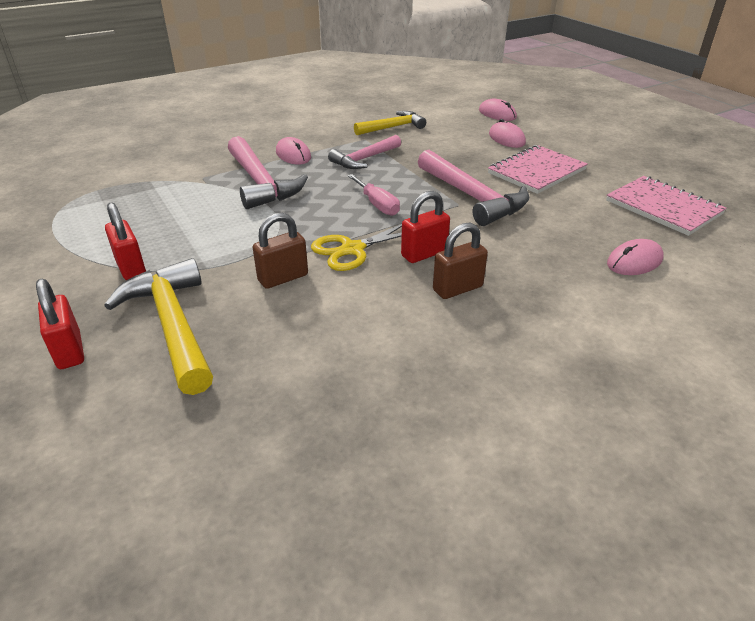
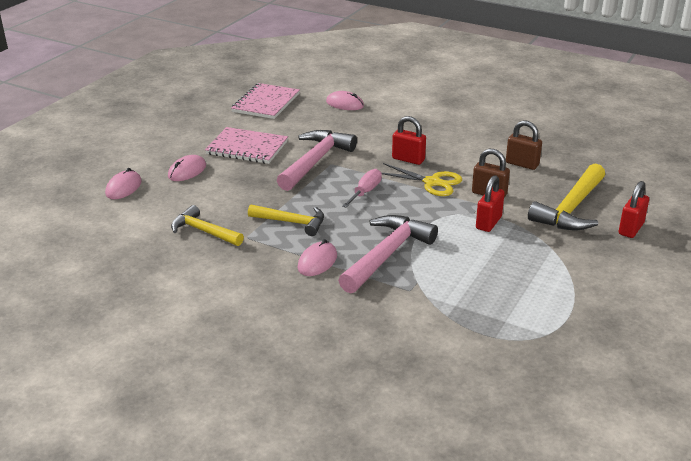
camera: 120 degrees left, 5 degrees down
(131, 268) = (553, 251): red padlock -> red padlock (488, 223)
(364, 159) = (292, 222): pink hammer -> yellow hammer
(457, 288) = (430, 142): brown padlock -> brown padlock (522, 164)

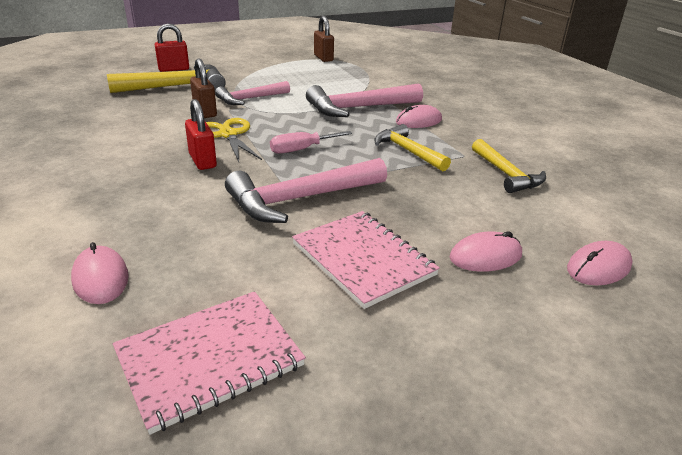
camera: 145 degrees left, 0 degrees up
(488, 223) = (250, 99): red padlock -> pink hammer
(522, 164) = (123, 119): brown padlock -> brown padlock (323, 58)

